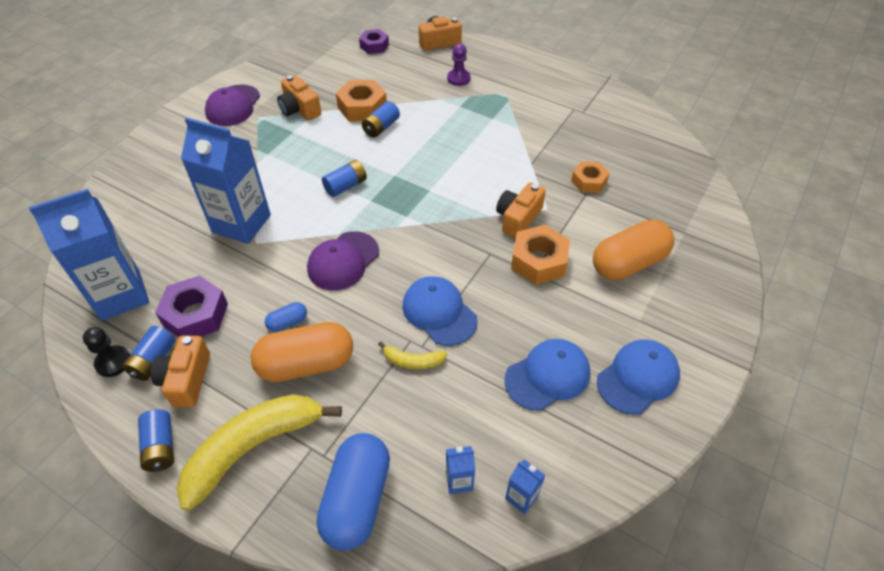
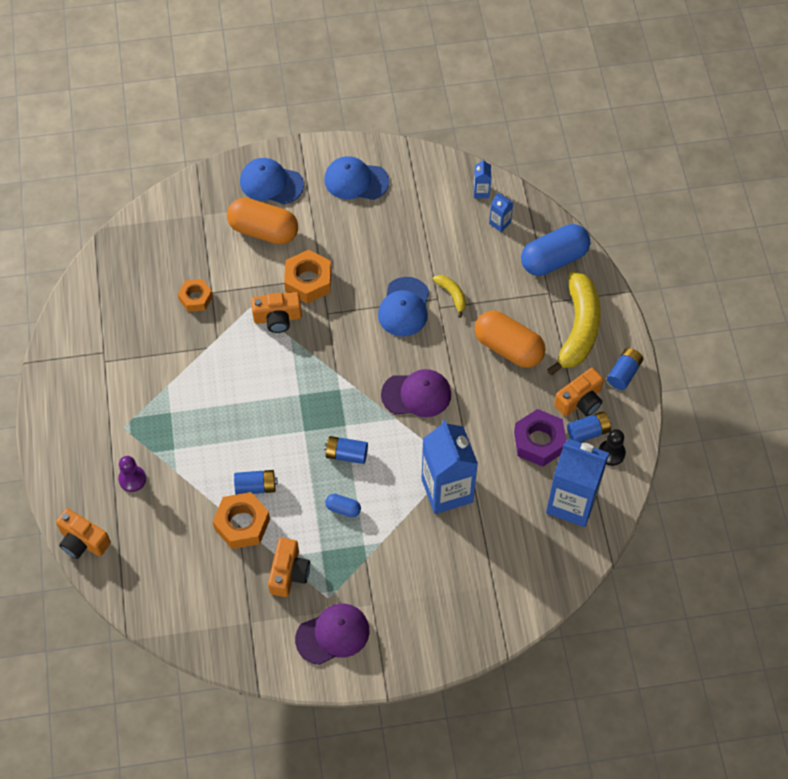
camera: 130 degrees left, 10 degrees up
(253, 447) = (578, 329): yellow banana -> yellow banana turned 90 degrees counterclockwise
(287, 323) = (492, 383): blue capsule -> blue capsule (343, 509)
(374, 46) = (137, 595): purple nut -> none
(547, 376) = (396, 223): blue cap -> blue cap (271, 183)

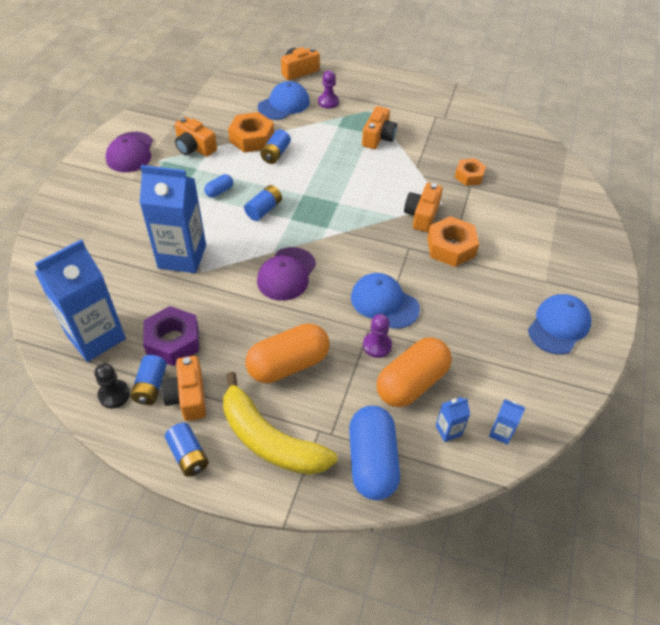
camera: 115 degrees right, 10 degrees down
(174, 401) = (378, 137): none -> orange camera
(263, 231) = (522, 238): orange capsule -> orange capsule (411, 383)
(271, 183) = (578, 261): blue cap -> blue cap (284, 104)
(452, 295) = (377, 345): yellow banana -> purple pawn

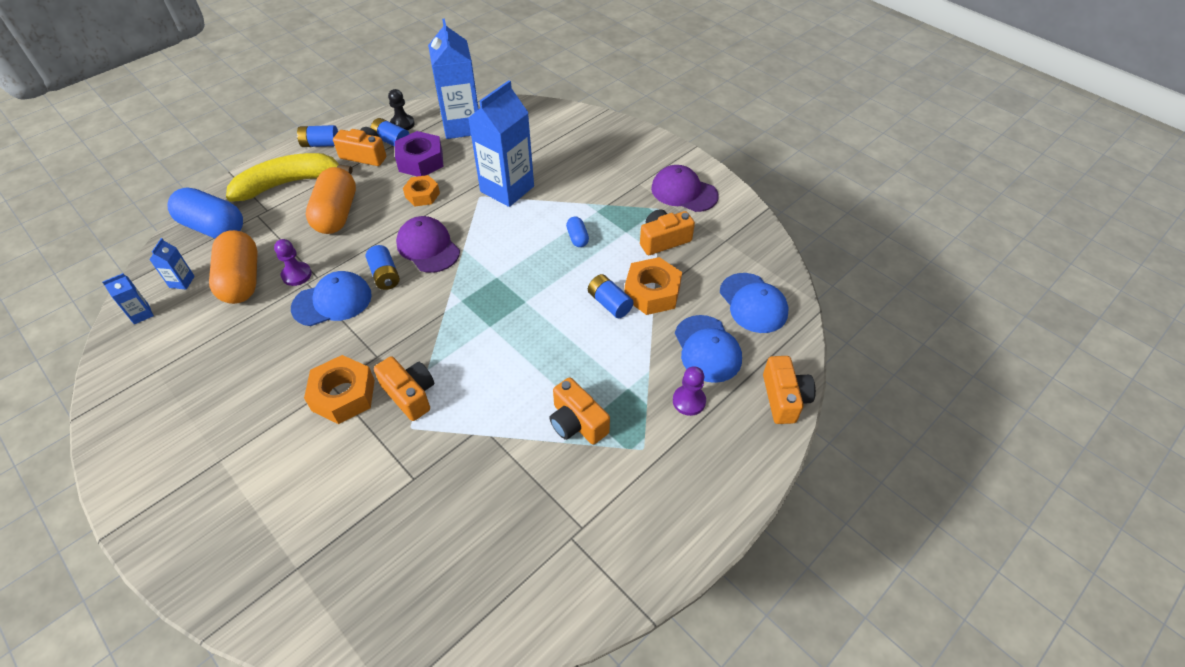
camera: 120 degrees right, 0 degrees up
(264, 210) = (525, 261): blue battery -> blue battery (385, 275)
(469, 176) = (432, 489): orange nut -> orange nut (422, 195)
(558, 326) = (166, 431): blue cap -> blue cap (753, 303)

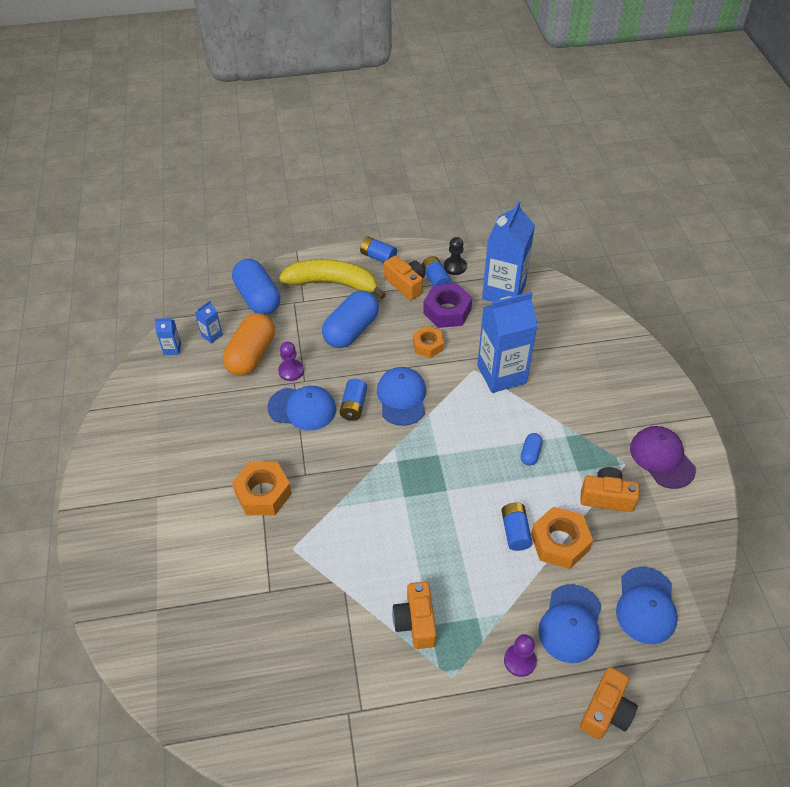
camera: 35 degrees right, 0 degrees up
(336, 214) = (351, 330): orange capsule -> blue capsule
(410, 394) = (308, 521): orange camera -> none
(428, 247) = (402, 397): purple cap -> blue cap

